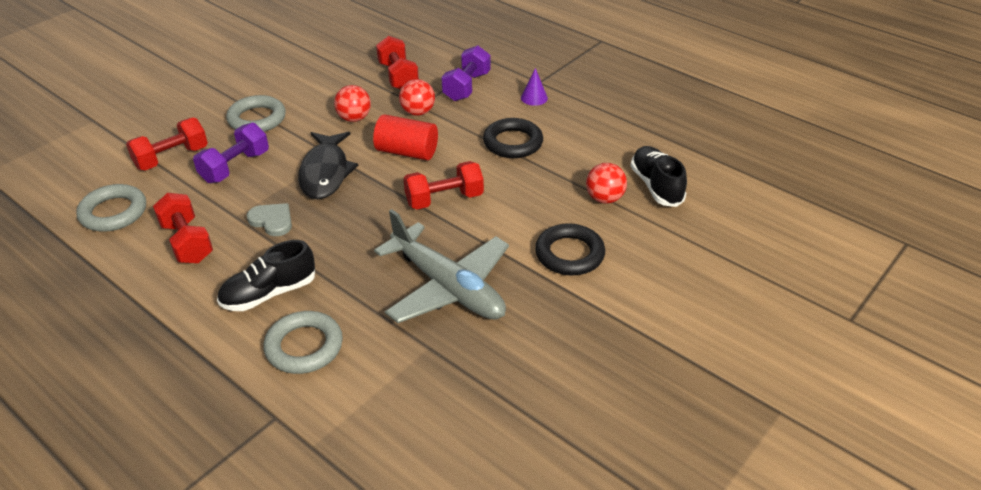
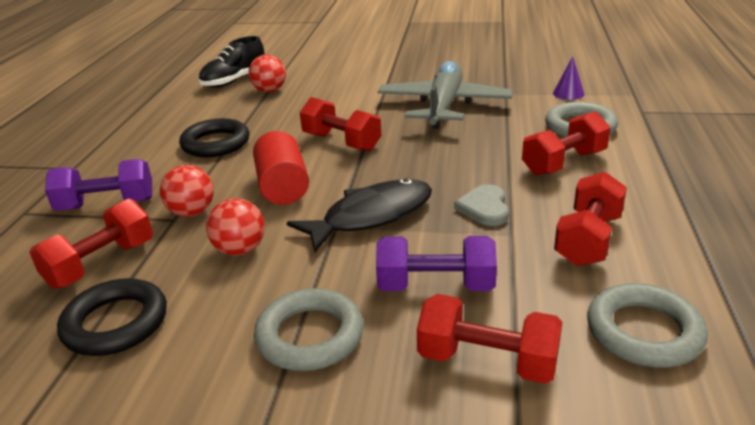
camera: 120 degrees left, 10 degrees down
(269, 293) = (564, 163): black shoe -> red dumbbell
(534, 98) = (114, 160): purple cone -> purple cone (568, 93)
(569, 254) = (351, 84): black ring -> black ring (115, 323)

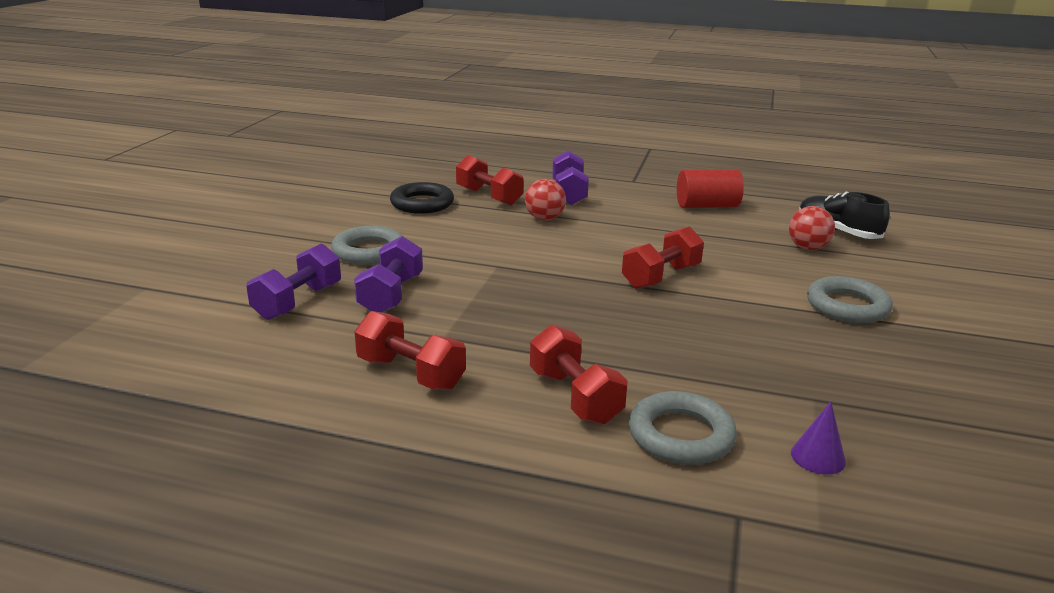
camera: 95 degrees right, 5 degrees down
(216, 143) = (668, 225): black ring -> none
(240, 250) = (482, 233): red ball -> none
(283, 187) = (573, 249): red cylinder -> red cylinder (707, 206)
(371, 216) = (506, 280): black fish -> none
(443, 106) = (762, 344): grey plane -> none
(484, 208) = (495, 331): grey heart -> none
(487, 361) = (298, 302): red dumbbell -> purple dumbbell
(643, 332) = (273, 367): grey ring -> grey ring (847, 306)

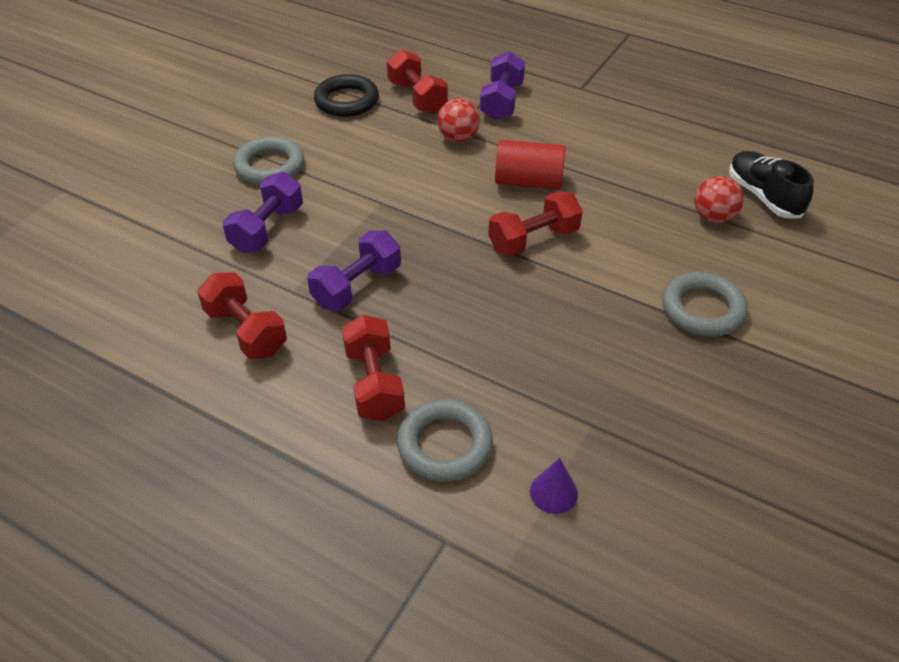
camera: 15 degrees right, 20 degrees up
(298, 302) = (183, 226): purple dumbbell -> purple dumbbell (357, 286)
(707, 206) = (640, 138): red cylinder -> red cylinder (528, 182)

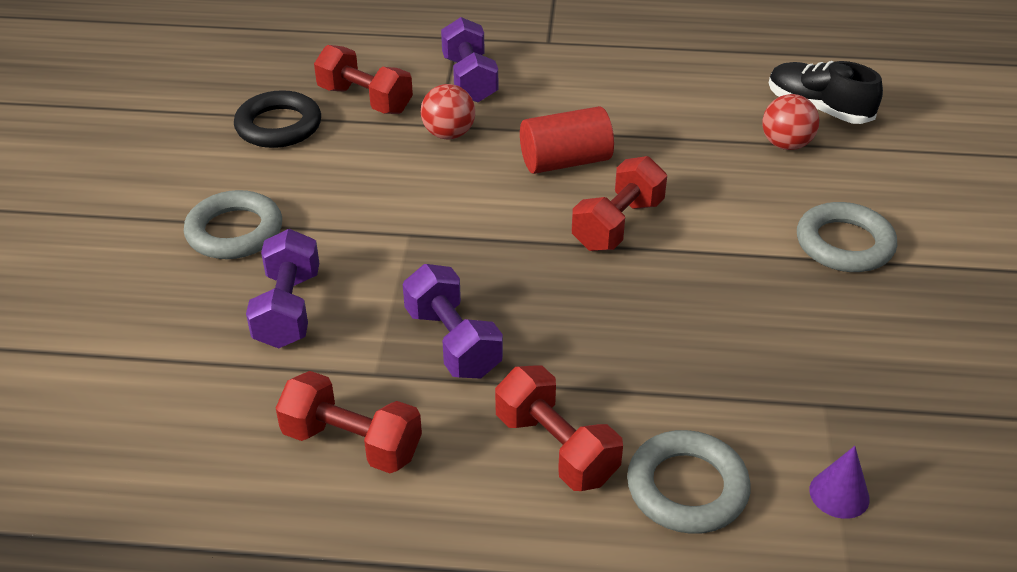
camera: 25 degrees left, 5 degrees down
(357, 286) = (452, 342): purple dumbbell -> purple dumbbell turned 45 degrees counterclockwise

